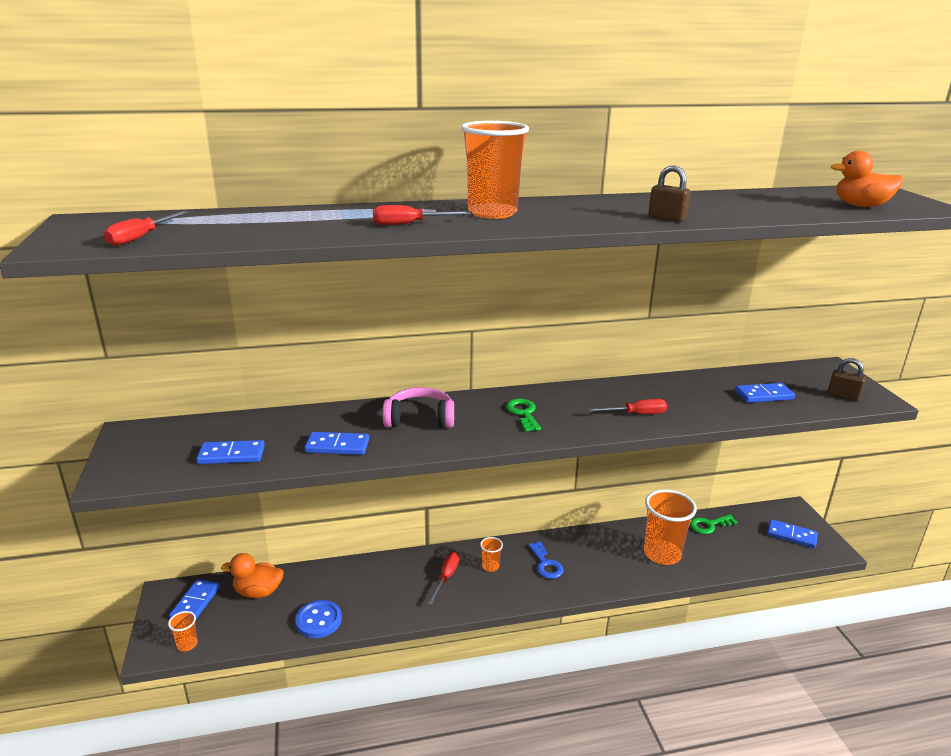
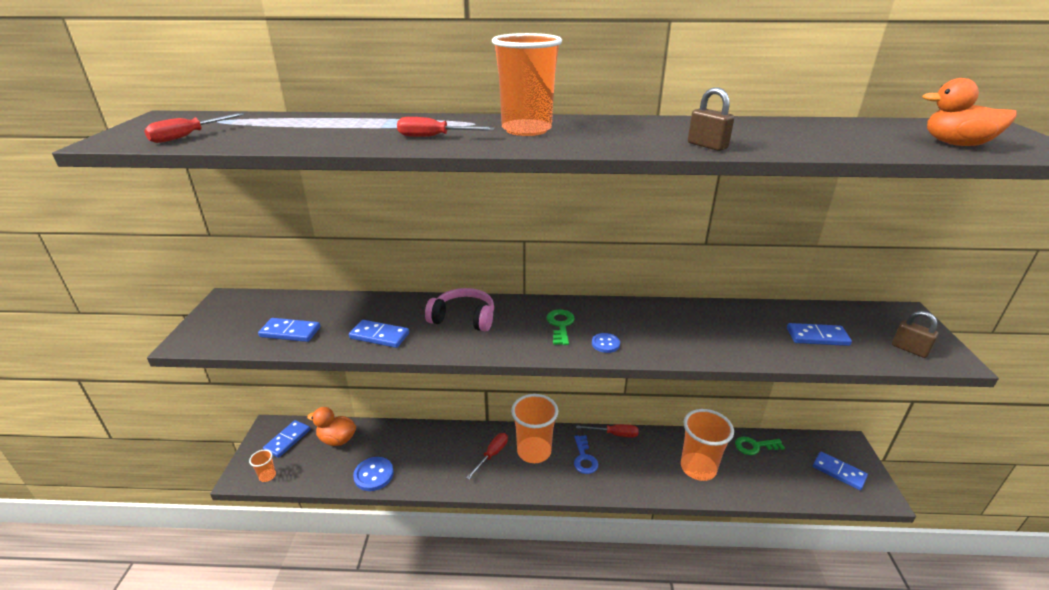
camera: 15 degrees right, 5 degrees up
(490, 566) = (534, 451): orange cup -> orange cup, size x2.22
(575, 424) = (605, 344): none -> blue button
(636, 414) = (671, 340): red screwdriver -> red screwdriver (614, 434)

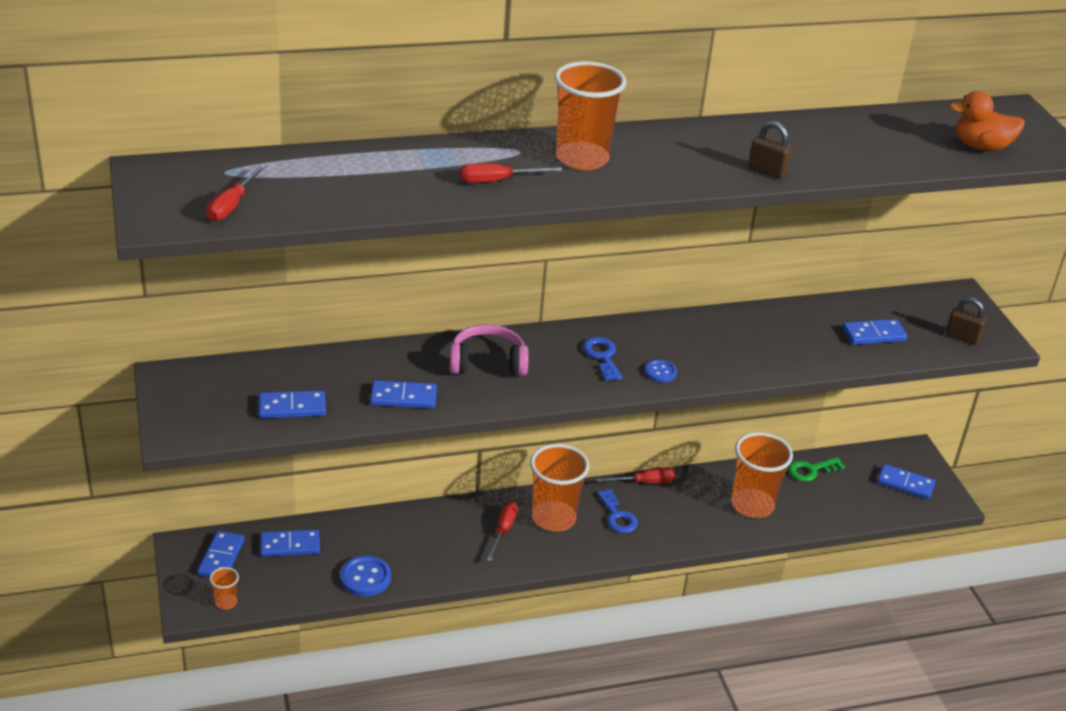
camera: 20 degrees left, 5 degrees up
(337, 439) = (290, 545): orange duck -> blue domino
(560, 325) = (602, 356): green key -> blue key

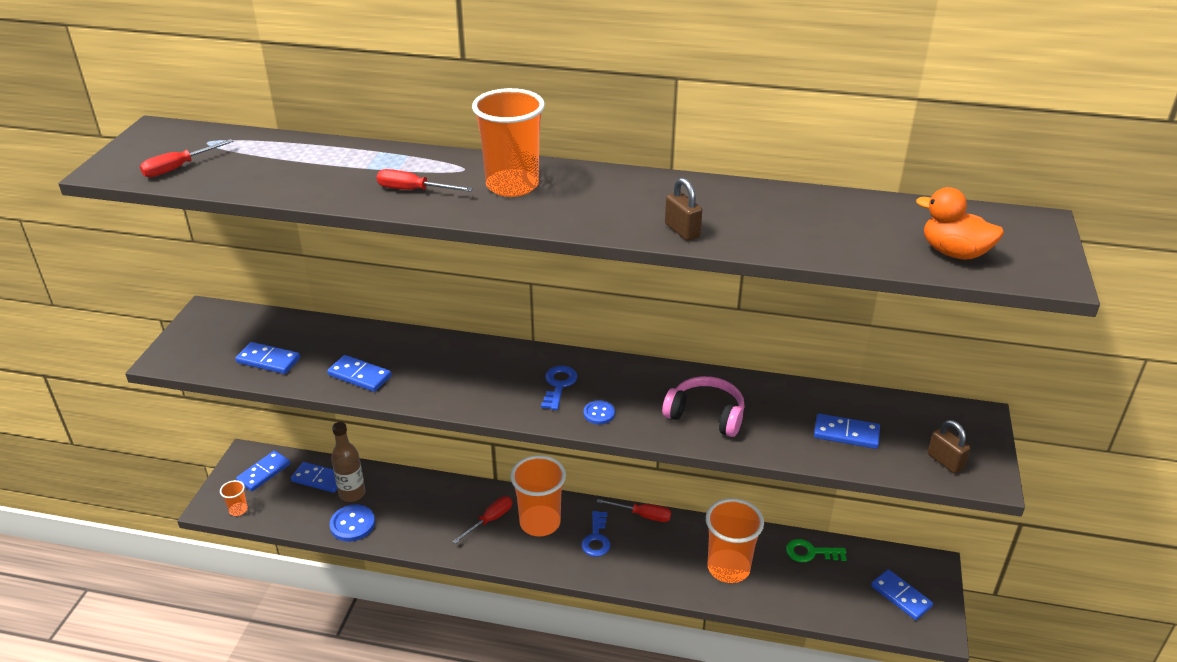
camera: 30 degrees right, 0 degrees up
(339, 549) = (352, 494): none -> brown bottle
(487, 362) = (455, 364): pink headphones -> pink headphones (706, 415)

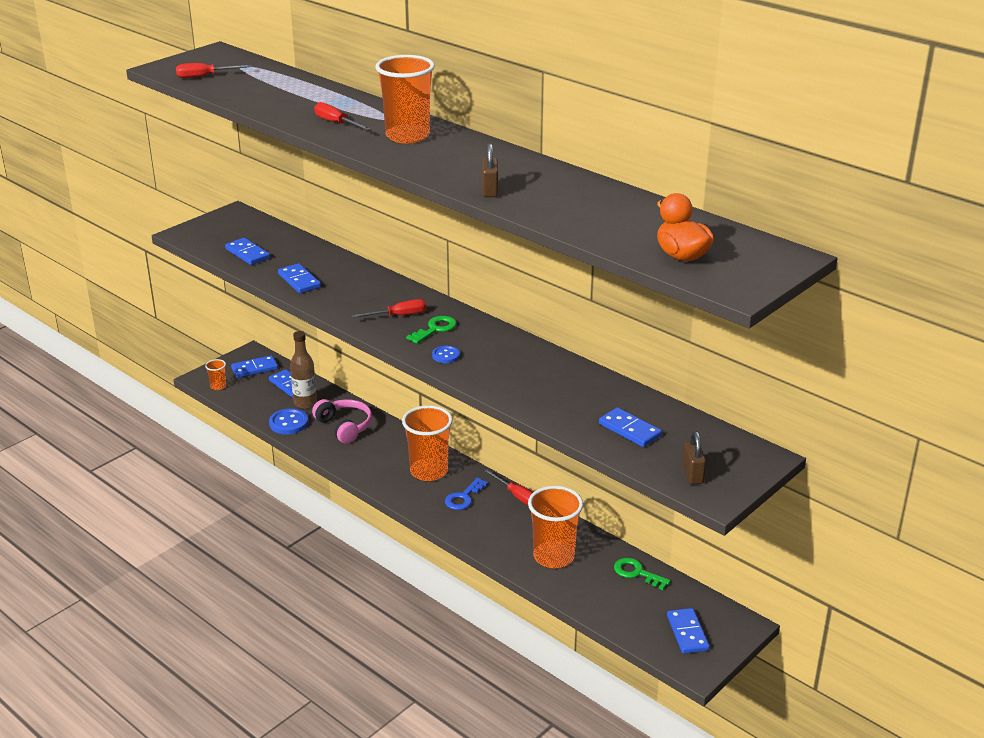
camera: 30 degrees right, 5 degrees down
(490, 520) = (391, 456): red screwdriver -> red screwdriver (398, 315)
(558, 385) = (435, 329): blue key -> green key
(706, 415) = (528, 382): pink headphones -> pink headphones (344, 427)

